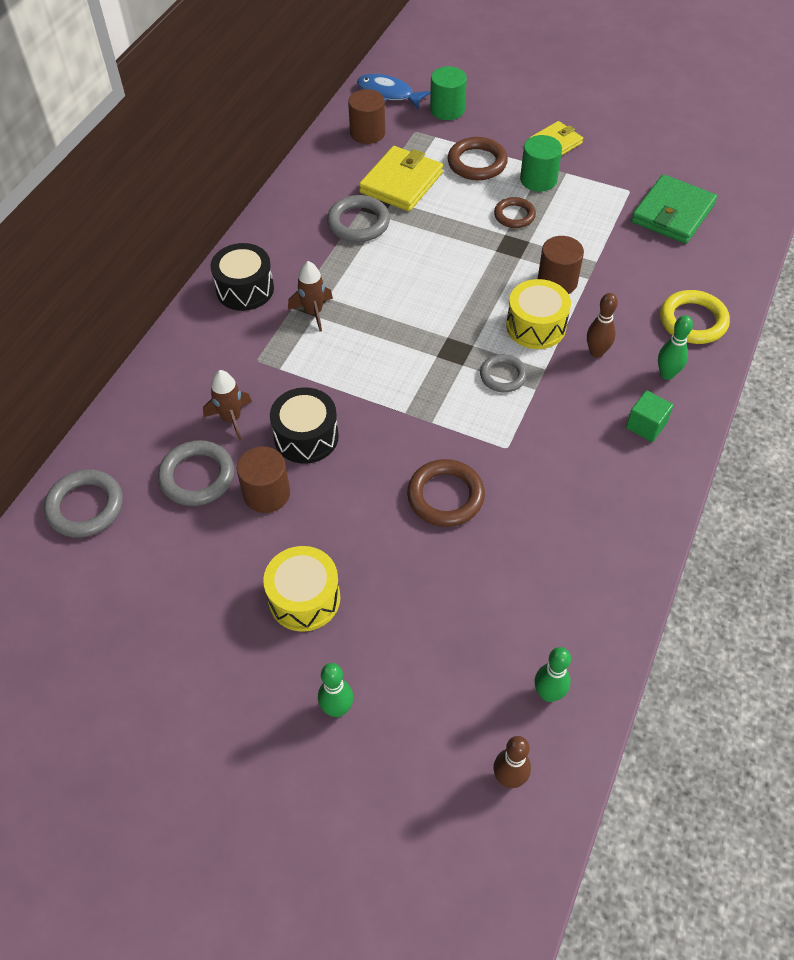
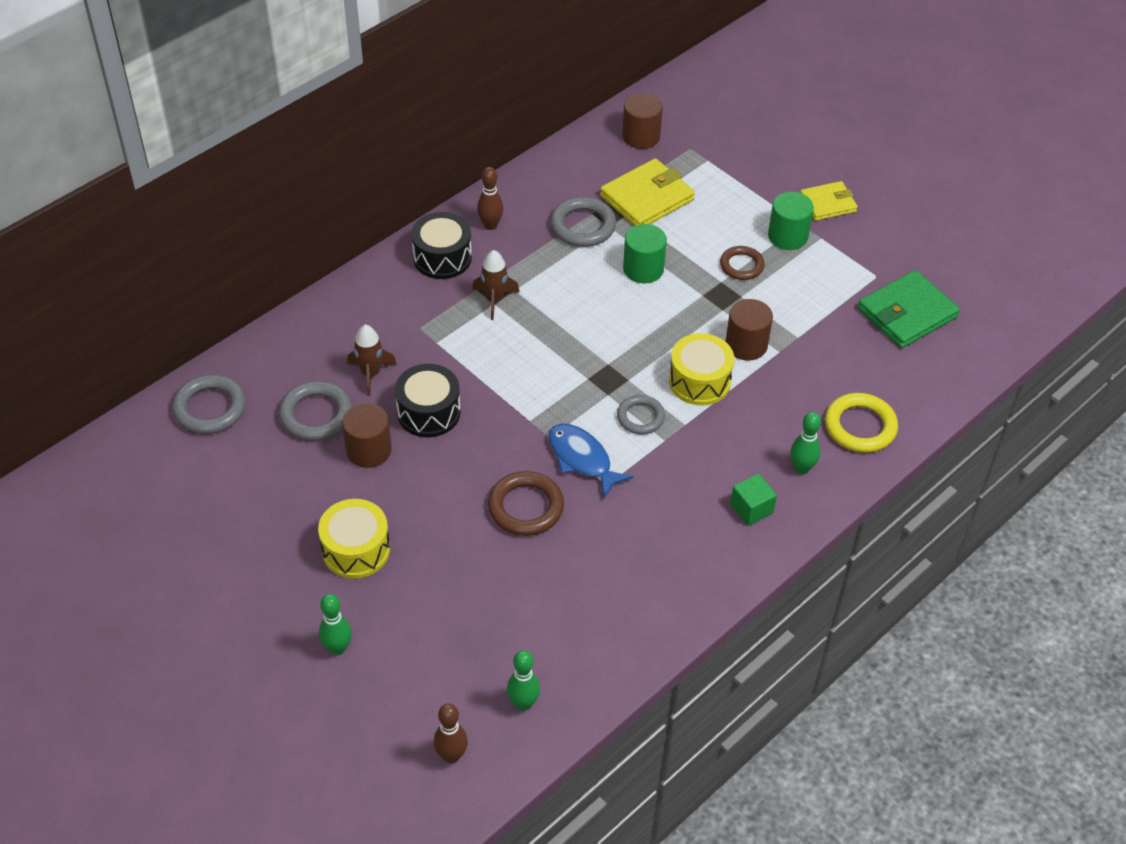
camera: 20 degrees right, 5 degrees down
(388, 94) = (684, 101): blue fish -> blue fish (582, 459)
(447, 110) = (735, 135): green cylinder -> green cylinder (643, 269)
(477, 163) = (734, 200): brown ring -> none
(596, 352) = (744, 425): brown bowling pin -> brown bowling pin (490, 225)

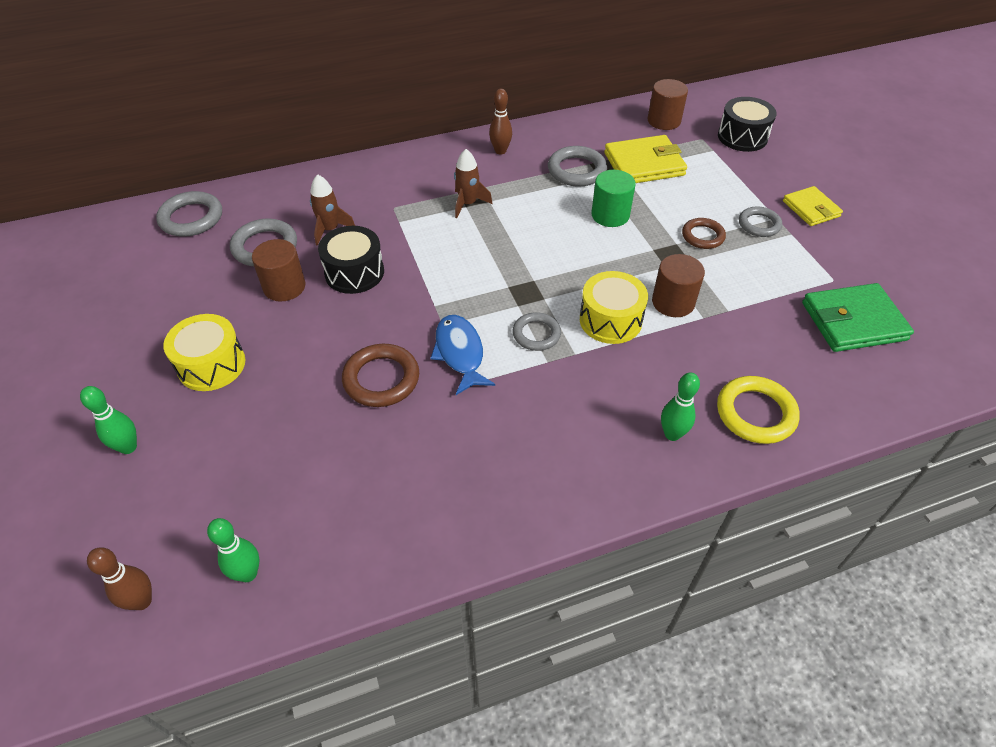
camera: 25 degrees right, 0 degrees up
(442, 258) = (447, 163): black drum -> black drum (742, 137)
(751, 509) = (598, 456): green cube -> none
(787, 236) = (759, 224): green cylinder -> grey ring
(828, 203) = (811, 209): yellow wallet -> yellow wallet turned 60 degrees clockwise

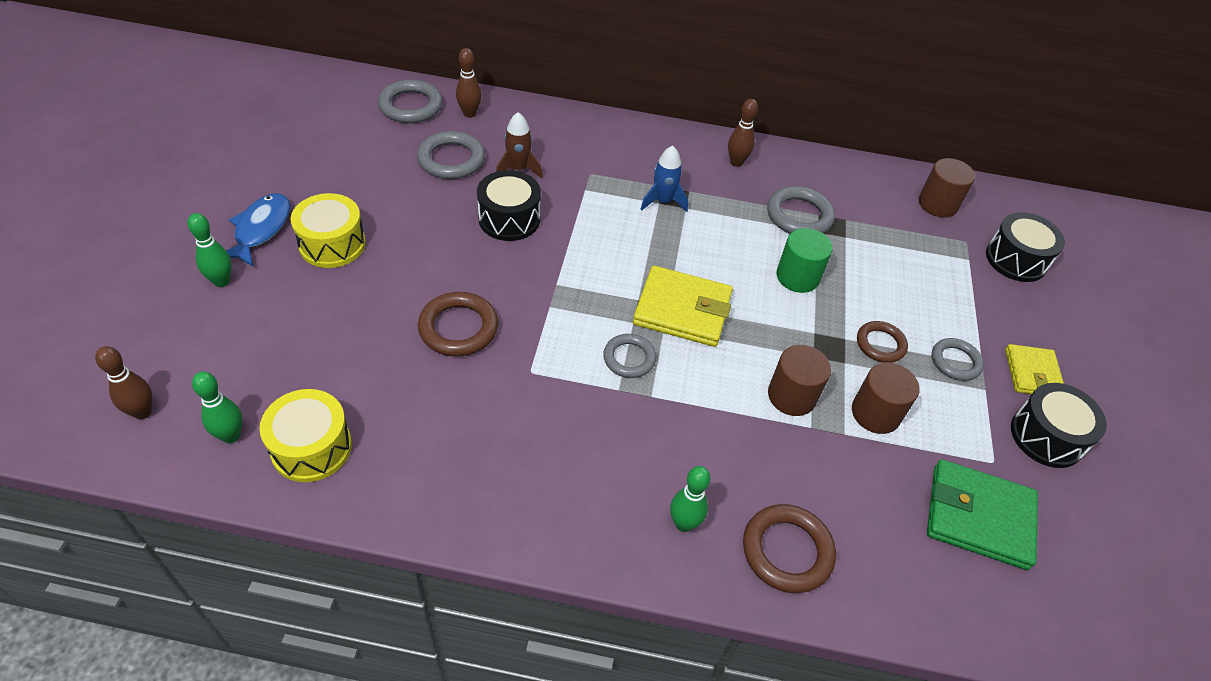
camera: 25 degrees right, 0 degrees up
(251, 203) = (469, 114): none -> brown bowling pin
(284, 287) = (440, 204): brown cylinder -> brown cylinder (875, 413)
(460, 353) = (544, 340): blue fish -> blue fish (260, 229)
(468, 204) = (663, 201): brown rocket -> blue rocket
(610, 320) = (712, 381): yellow drum -> yellow drum (311, 447)
(644, 164) = (877, 240): yellow wallet -> yellow wallet (682, 310)
(755, 413) = (787, 551): yellow ring -> brown ring
(851, 246) = (1046, 436): none -> black drum

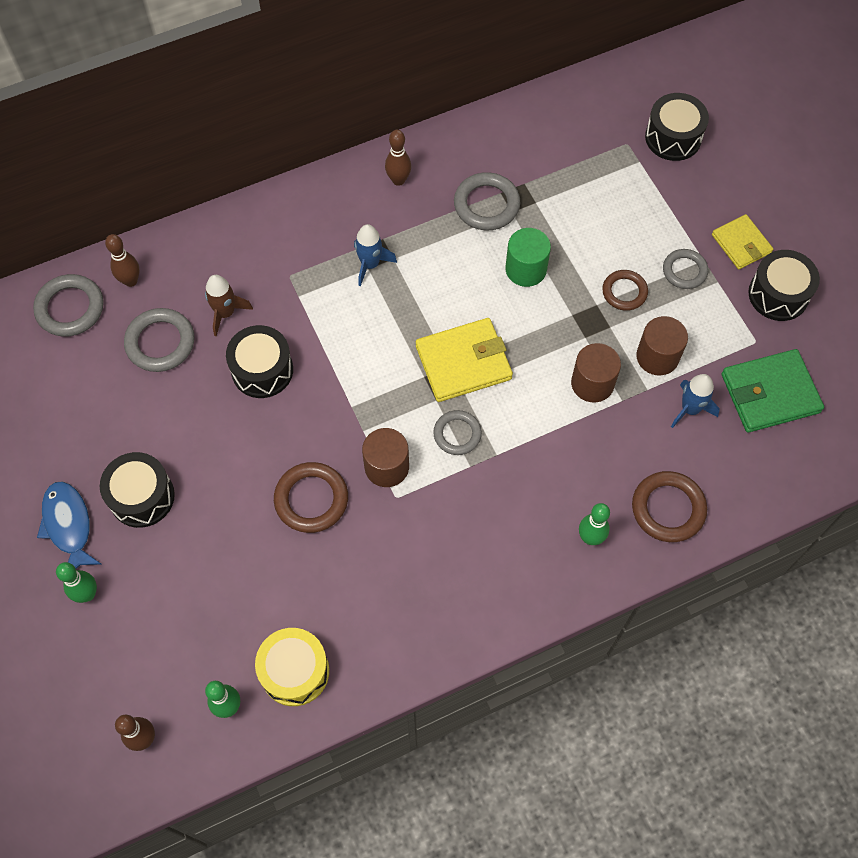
camera: 30 degrees left, 15 degrees up
(332, 244) = (142, 497): yellow drum -> black drum
(878, 477) = (690, 409): none -> blue rocket
(937, 204) = (584, 117): brown cylinder -> brown cylinder (386, 467)

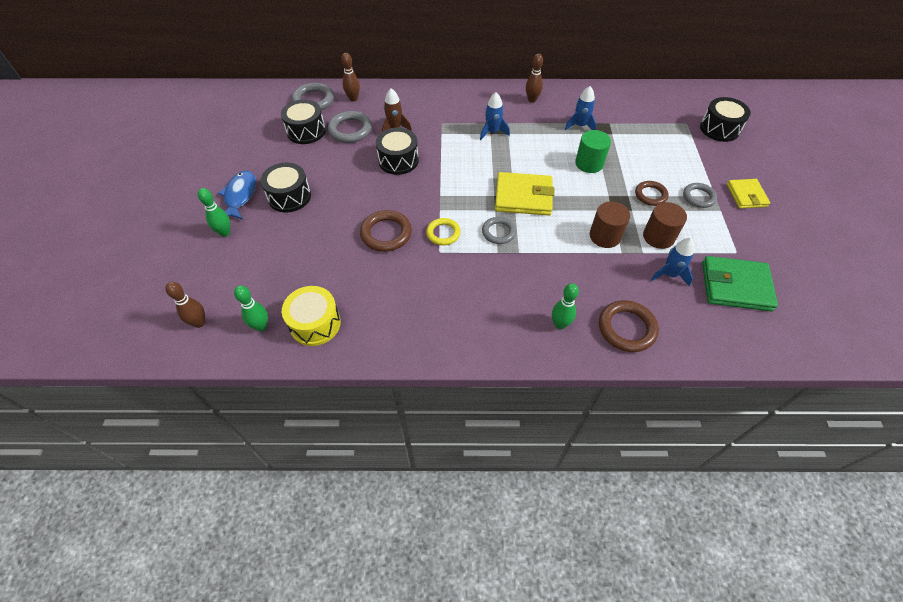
camera: 25 degrees right, 10 degrees down
(386, 467) = (443, 233): brown cylinder -> yellow ring
(486, 205) = (580, 126): grey ring -> blue rocket
(778, 294) = (764, 231): black drum -> black drum (306, 131)

